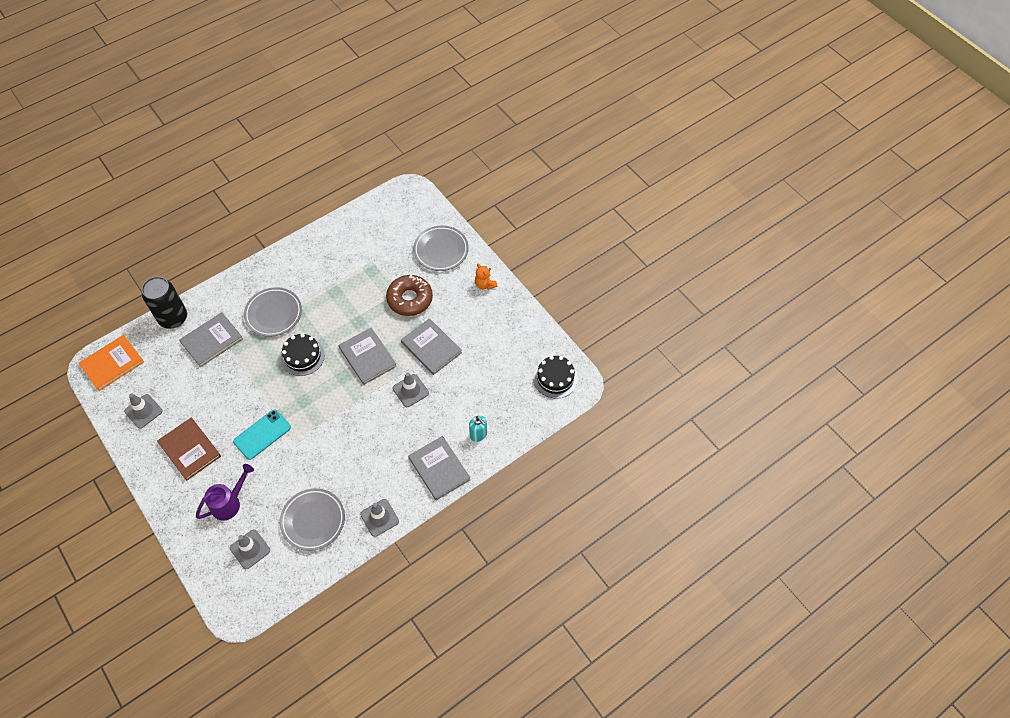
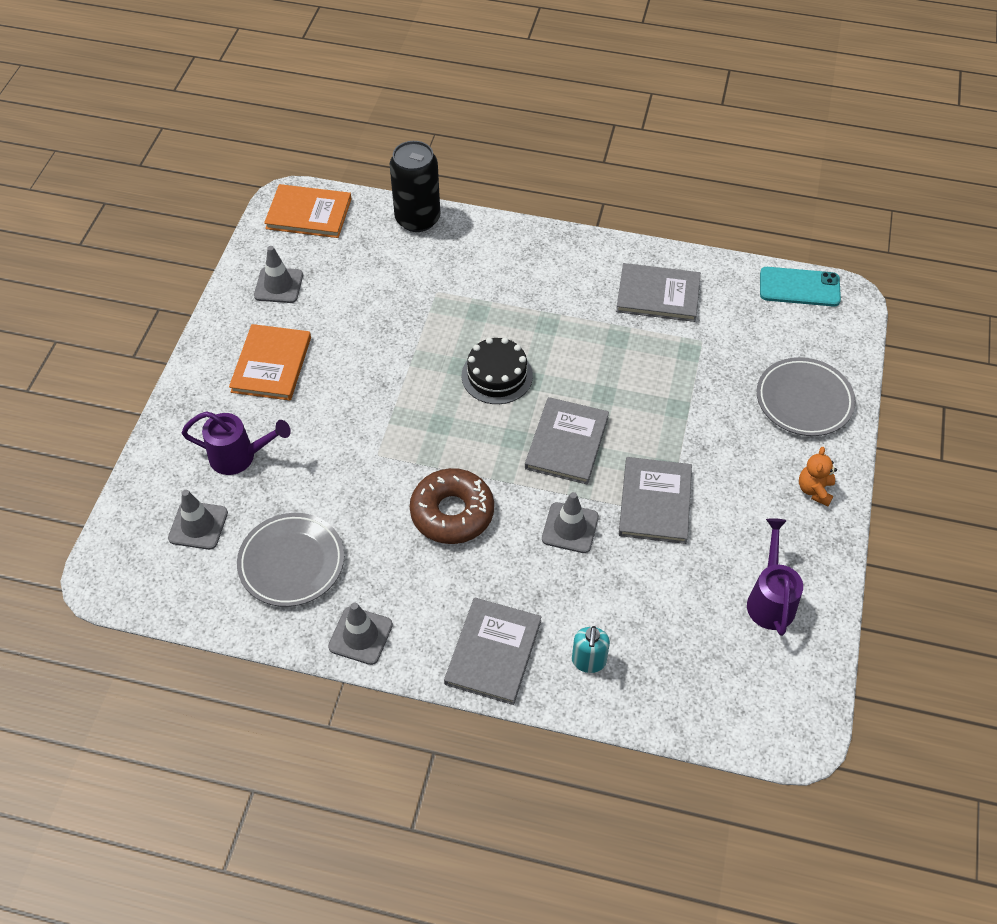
camera: 50 degrees right, 5 degrees down
(189, 449) = (271, 364): brown book -> orange book
(212, 340) = (426, 275): grey book -> grey book (658, 295)
(262, 434) = (356, 418): turquoise phone -> turquoise phone (799, 287)
(274, 314) = (521, 303): grey plate -> none
(410, 299) = (696, 423): brown donut -> brown donut (452, 513)
(516, 344) = (770, 600): none -> purple watering can
(555, 378) = (773, 694): black cake -> none

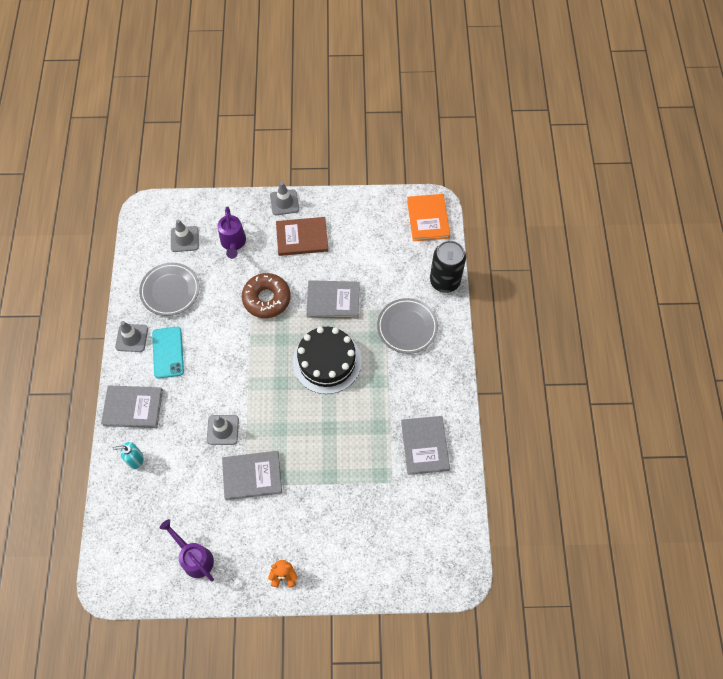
camera: 75 degrees right, 10 degrees up
(271, 364) = (302, 237): orange book -> brown book
(278, 285) = (363, 221): grey traffic cone -> grey traffic cone (284, 202)
(452, 513) = (219, 362): brown donut -> brown donut (266, 299)
(497, 375) = (327, 361): black cake -> black cake, size x1.50
(567, 442) = (285, 414): grey book -> grey book (333, 300)
(770, 600) = (195, 558): purple watering can -> purple watering can turned 120 degrees counterclockwise
(799, 287) = (462, 542): turquoise phone -> turquoise phone (168, 352)
(804, 400) = (357, 559): grey plate -> grey plate (407, 327)

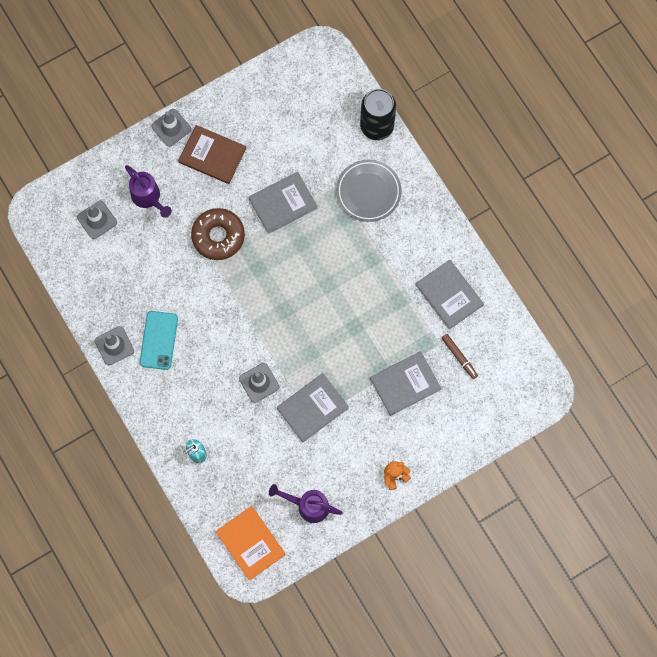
camera: 30 degrees left, 10 degrees up
(133, 407) = (161, 409): grey book -> grey book (405, 384)
(168, 352) = (158, 340): turquoise phone -> turquoise phone turned 45 degrees clockwise
(170, 291) = (119, 280): grey plate -> none
(302, 237) = (212, 155): brown book -> brown book turned 60 degrees clockwise
(327, 361) = (314, 266): black cake -> none
(402, 503) = (459, 357): none -> brown marker
(428, 218) = (323, 69): orange book -> orange book (250, 543)

